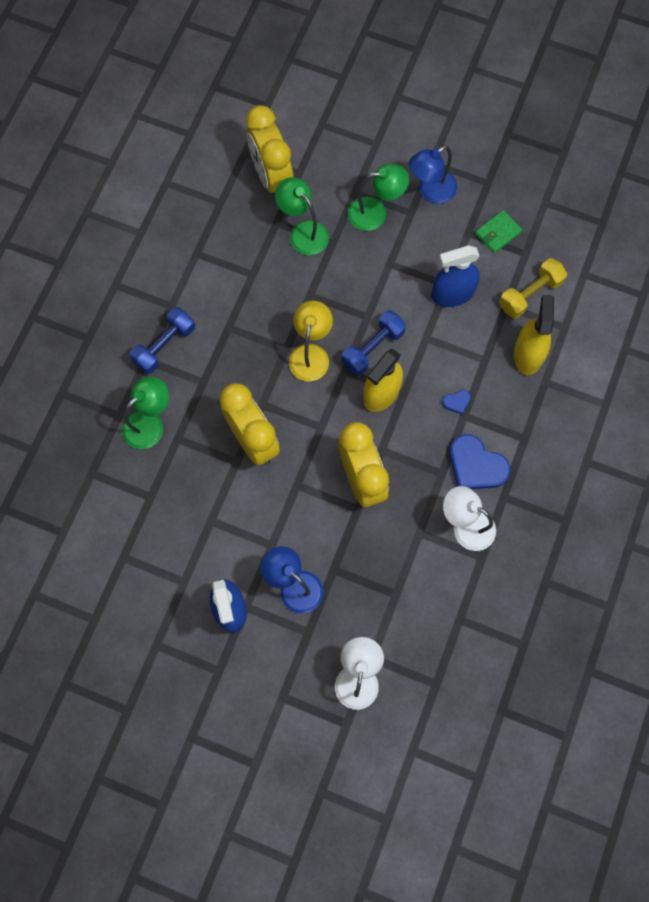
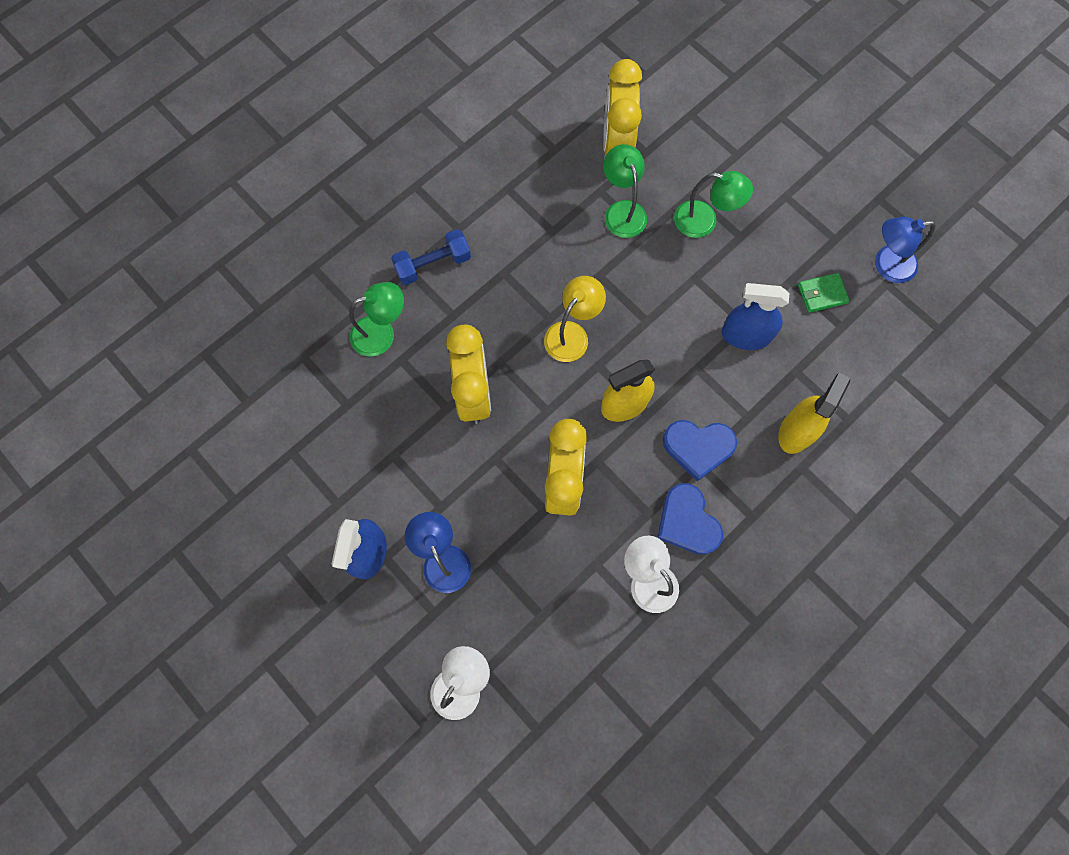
camera: 25 degrees right, 0 degrees up
(373, 348) = (637, 355): blue dumbbell -> none
(430, 191) = (771, 223): blue lamp -> blue lamp (886, 265)
(457, 402) = (698, 447): blue heart -> blue heart, size x2.20
(530, 294) = (827, 370): yellow dumbbell -> none

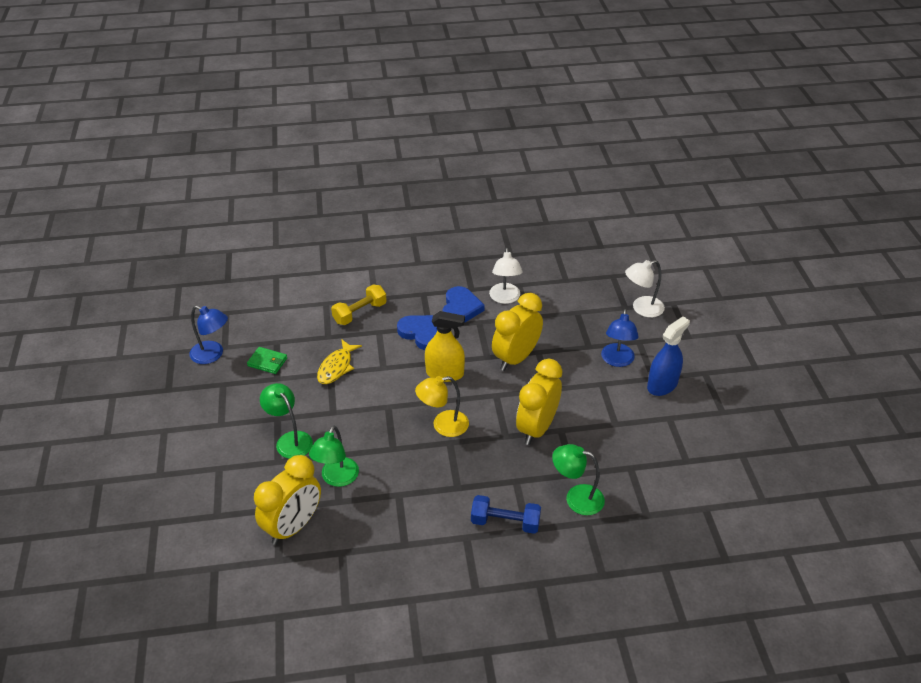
camera: 145 degrees left, 30 degrees down
(745, 335) = (336, 367): blue spray bottle -> yellow fish
(796, 431) = (360, 313): yellow spray bottle -> yellow dumbbell

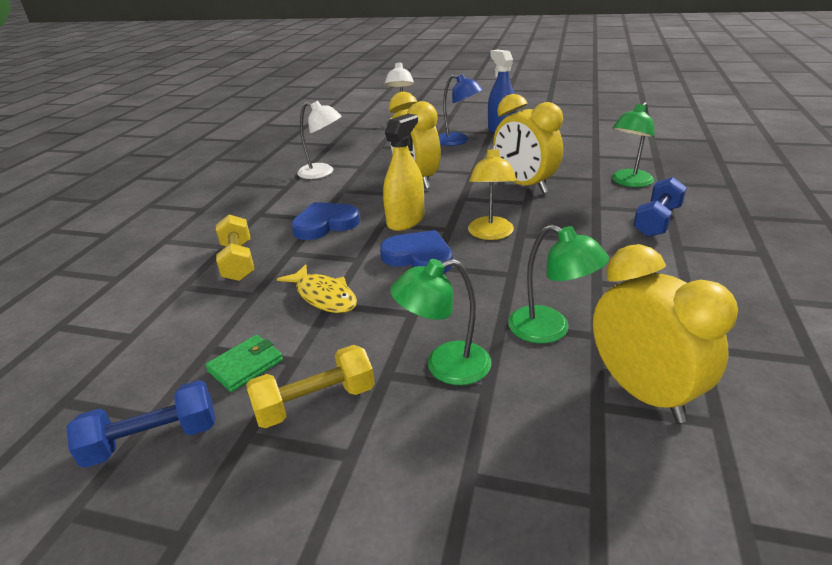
camera: 65 degrees left, 10 degrees down
(212, 355) = (153, 439): blue lamp -> blue dumbbell
(249, 399) = (315, 402): none -> yellow dumbbell
(460, 308) = (310, 196): blue heart -> blue heart (419, 257)

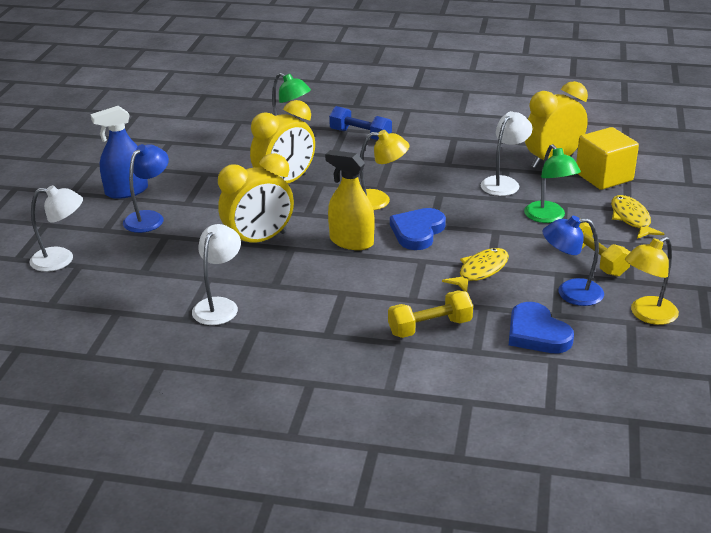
camera: 95 degrees left, 0 degrees up
(153, 439) = (647, 315): blue dumbbell -> yellow lamp
(246, 366) = (570, 293): green wallet -> blue lamp
(325, 224) = (356, 286): blue heart -> blue heart (537, 333)
(432, 475) = (631, 219): none -> yellow fish
(550, 330) = (504, 183): green lamp -> white lamp
(597, 461) = (604, 177): none -> yellow cube

